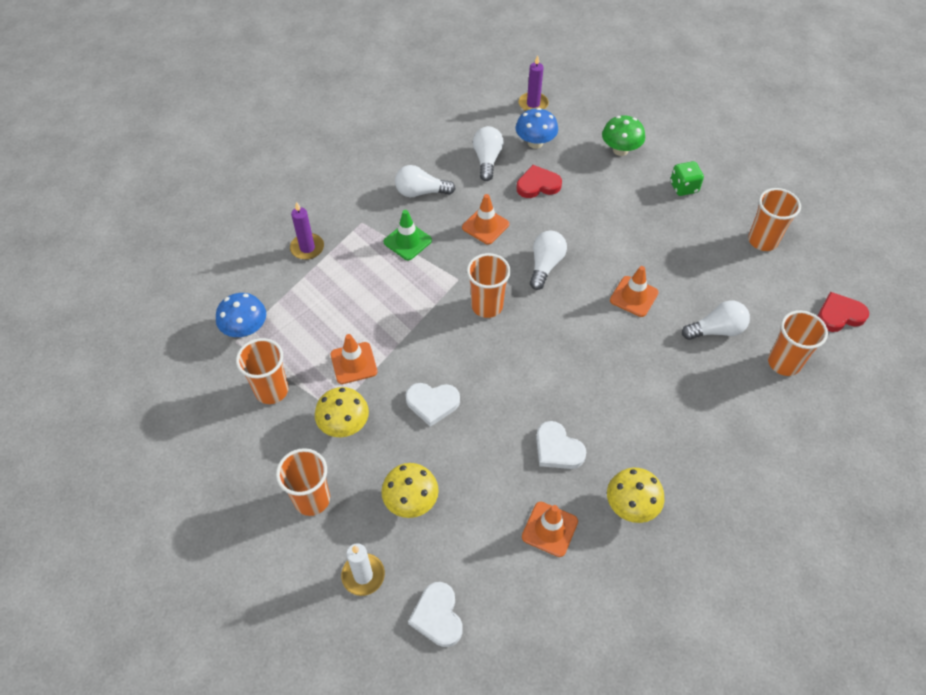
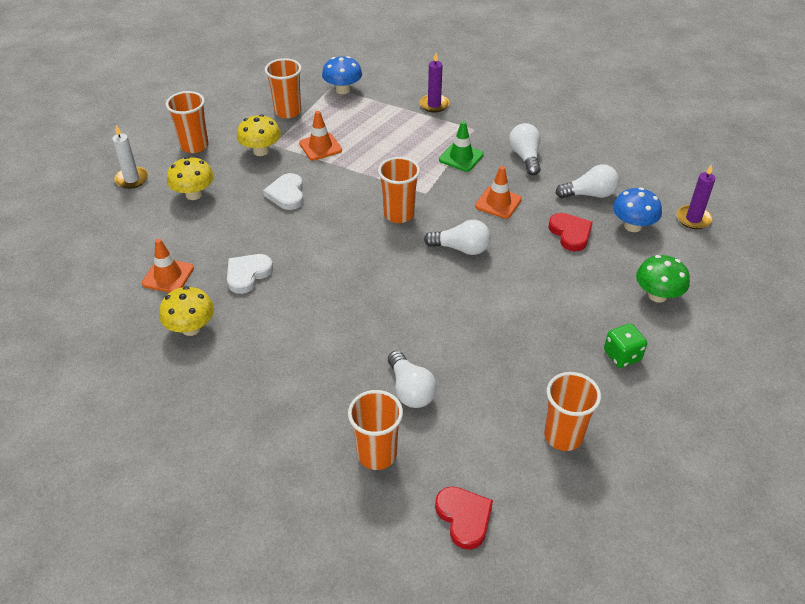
camera: 80 degrees right, 10 degrees down
(437, 616) = (96, 220): white heart -> none
(634, 296) = (439, 318): orange traffic cone -> none

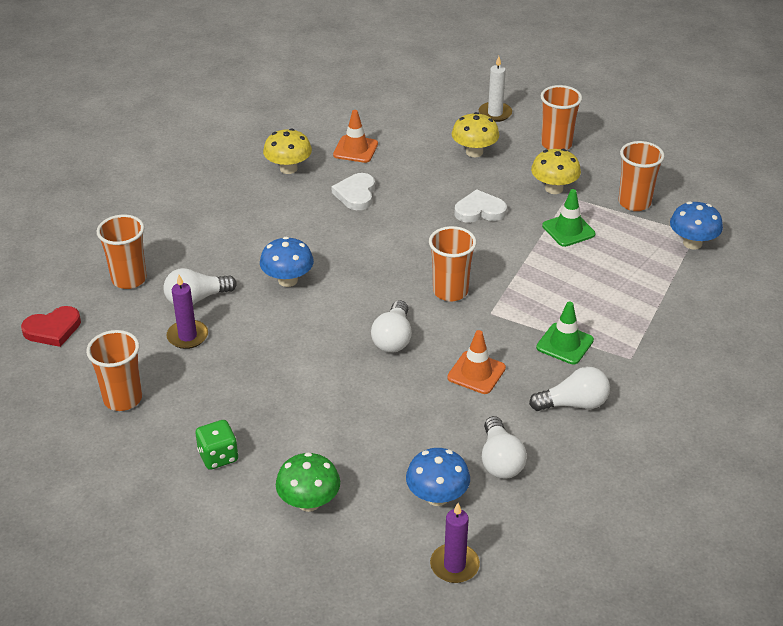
camera: 90 degrees right, 5 degrees down
(248, 274) = (356, 194): white heart -> white heart turned 120 degrees counterclockwise
(320, 147) = (568, 230): orange traffic cone -> green traffic cone
(381, 320) = (288, 280): none -> blue mushroom
(434, 105) = (678, 322): purple candle -> purple candle (187, 336)
(570, 233) = (421, 434): red heart -> none

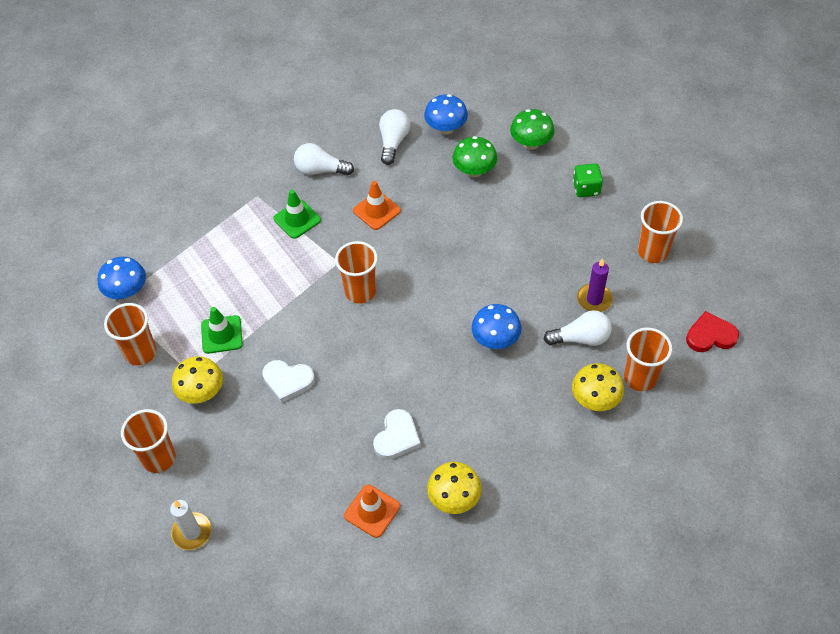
camera: 160 degrees left, 15 degrees up
(374, 447) = (474, 171): none -> green mushroom
(393, 338) = (426, 256): white light bulb -> none
(454, 565) = (453, 87): purple candle -> none
(474, 152) = (249, 470): yellow mushroom -> yellow mushroom (595, 399)

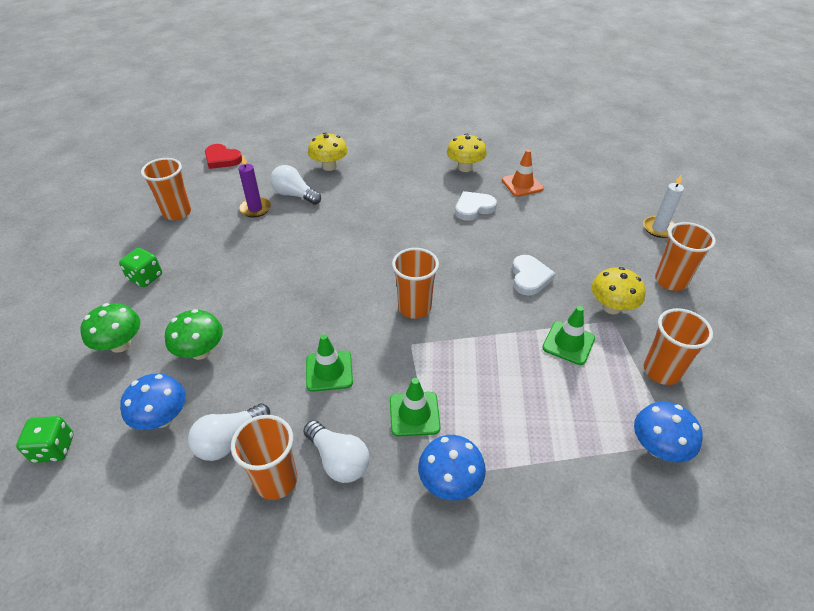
camera: 145 degrees left, 10 degrees down
(288, 381) = (529, 277): white heart -> white heart turned 45 degrees clockwise
(376, 211) = (329, 371): orange traffic cone -> green traffic cone
(483, 84) = (54, 448): none -> green dice
(495, 339) = (349, 222): blue mushroom -> blue mushroom (450, 482)
(640, 378) = (290, 162): orange cup -> orange cup (276, 480)

